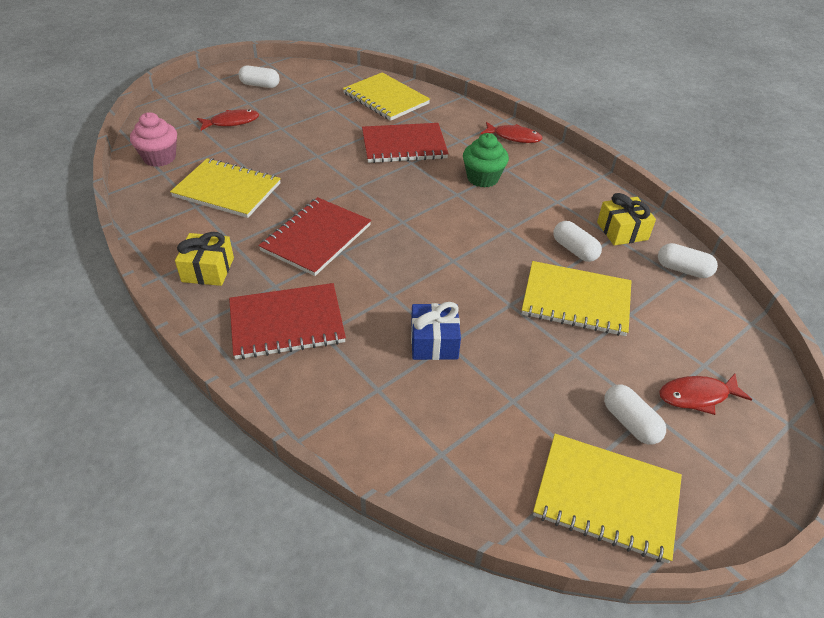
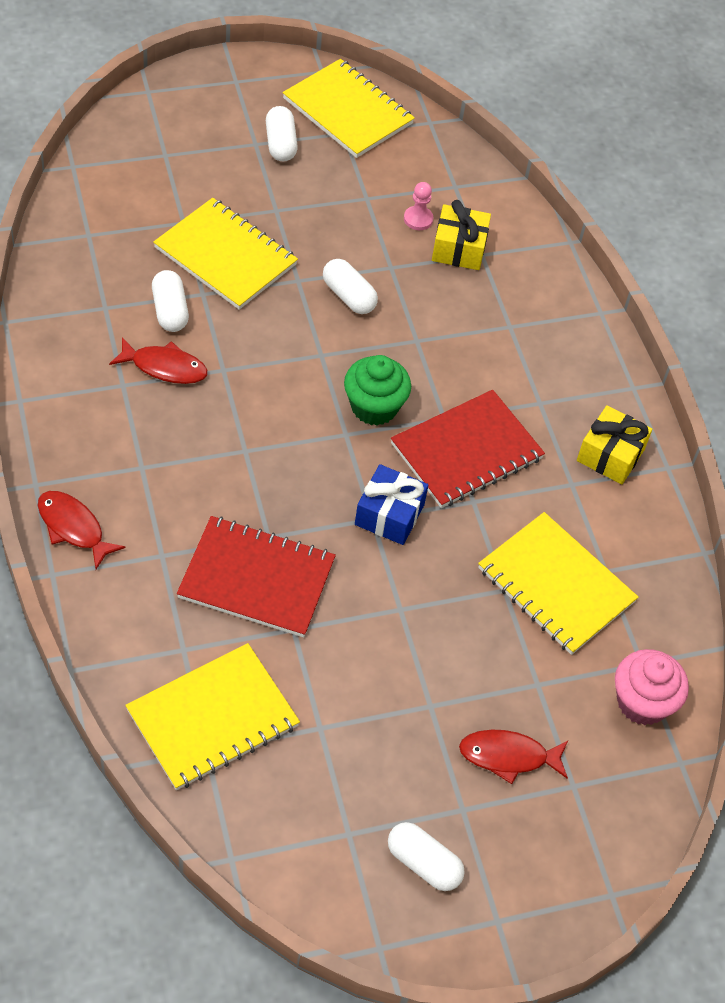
camera: 160 degrees left, 10 degrees up
(287, 323) = (542, 352): red notebook -> none
(386, 99) = (213, 718): yellow notebook -> yellow notebook turned 75 degrees clockwise
(434, 342) = (403, 274): blue gift -> blue gift (389, 515)
(454, 399) = (418, 219): none -> pink pawn
(483, 178) = (189, 464): green cupcake -> green cupcake (374, 407)
(622, 231) = (87, 311): yellow gift -> yellow gift (459, 248)
(683, 270) = (73, 240): white capsule -> white capsule (348, 296)
(697, 396) = (201, 137): red fish -> red fish (164, 367)

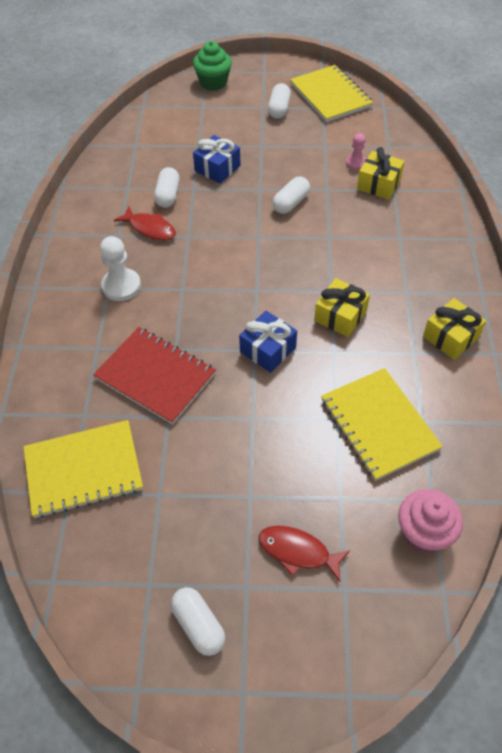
camera: 25 degrees right, 0 degrees up
(73, 527) = (46, 319): red fish -> none
(159, 461) = (121, 286): none -> white pawn
(225, 256) = (217, 168): yellow notebook -> blue gift
(348, 296) = (291, 203): white capsule -> white capsule turned 60 degrees clockwise
(374, 407) = (283, 275): green cupcake -> green cupcake (213, 82)
(466, 451) = (340, 316): red notebook -> yellow gift

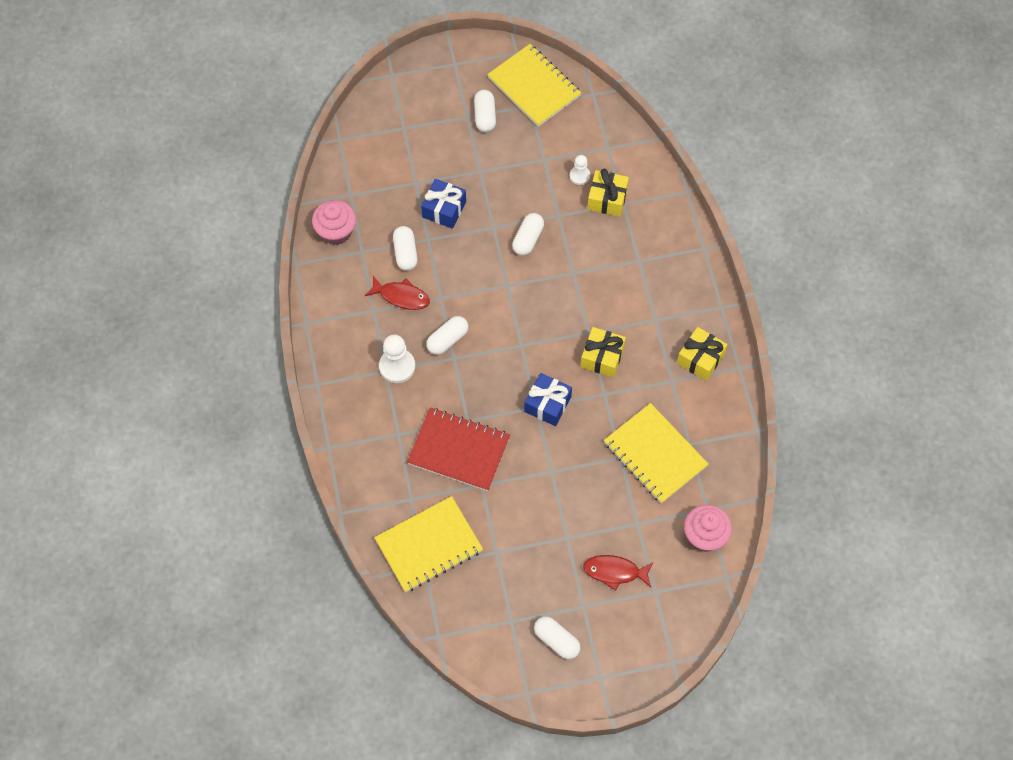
camera: 15 degrees left, 10 degrees up
(110, 169) = (336, 232): none -> pink cupcake
(181, 272) = (447, 340): none -> white capsule
(213, 82) = (404, 90): green cupcake -> none
(356, 163) = (579, 176): pink pawn -> white pawn

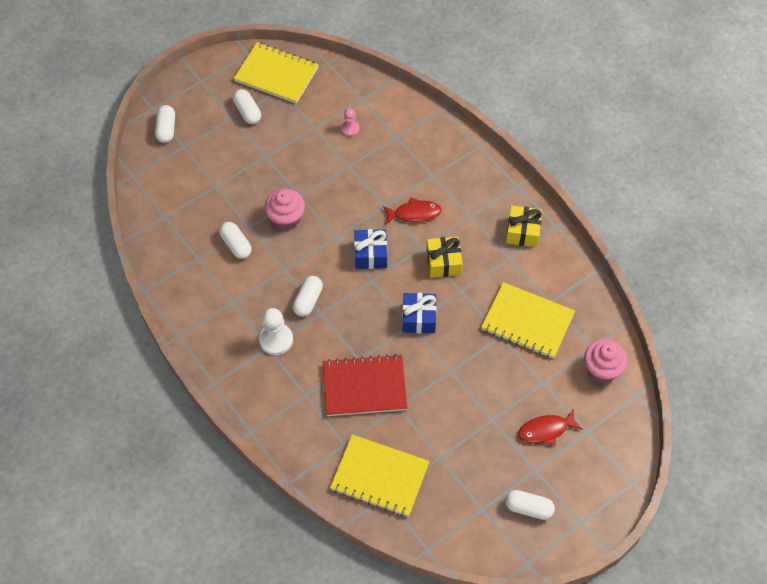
camera: 25 degrees left, 5 degrees down
(336, 232) = (167, 251): pink cupcake -> pink cupcake (286, 218)
(401, 296) = (250, 281): red fish -> red fish (414, 213)
(429, 545) = (380, 477): yellow notebook -> yellow notebook turned 75 degrees clockwise
(444, 209) = (251, 197): blue gift -> blue gift (370, 254)
(528, 239) = (333, 194): white capsule -> white capsule (166, 129)
(579, 176) = (350, 129): white pawn -> pink pawn
(607, 199) = (382, 138): yellow gift -> none

